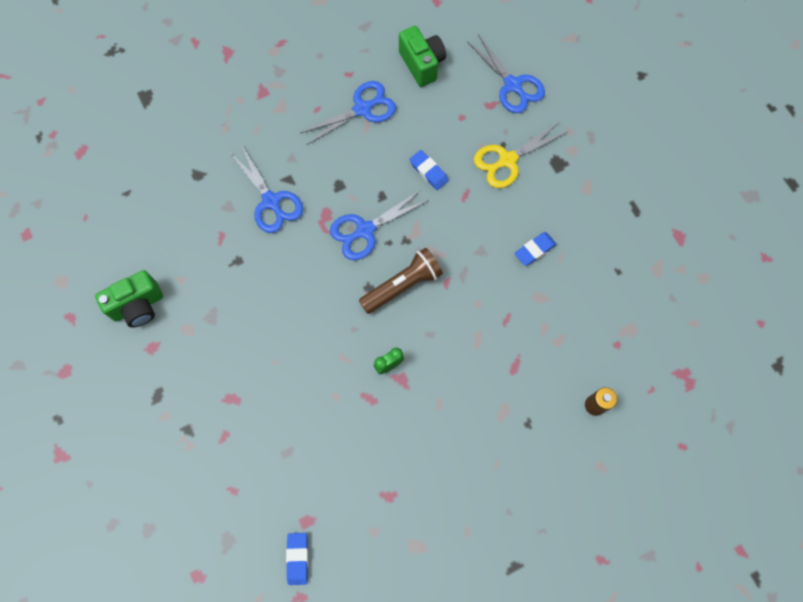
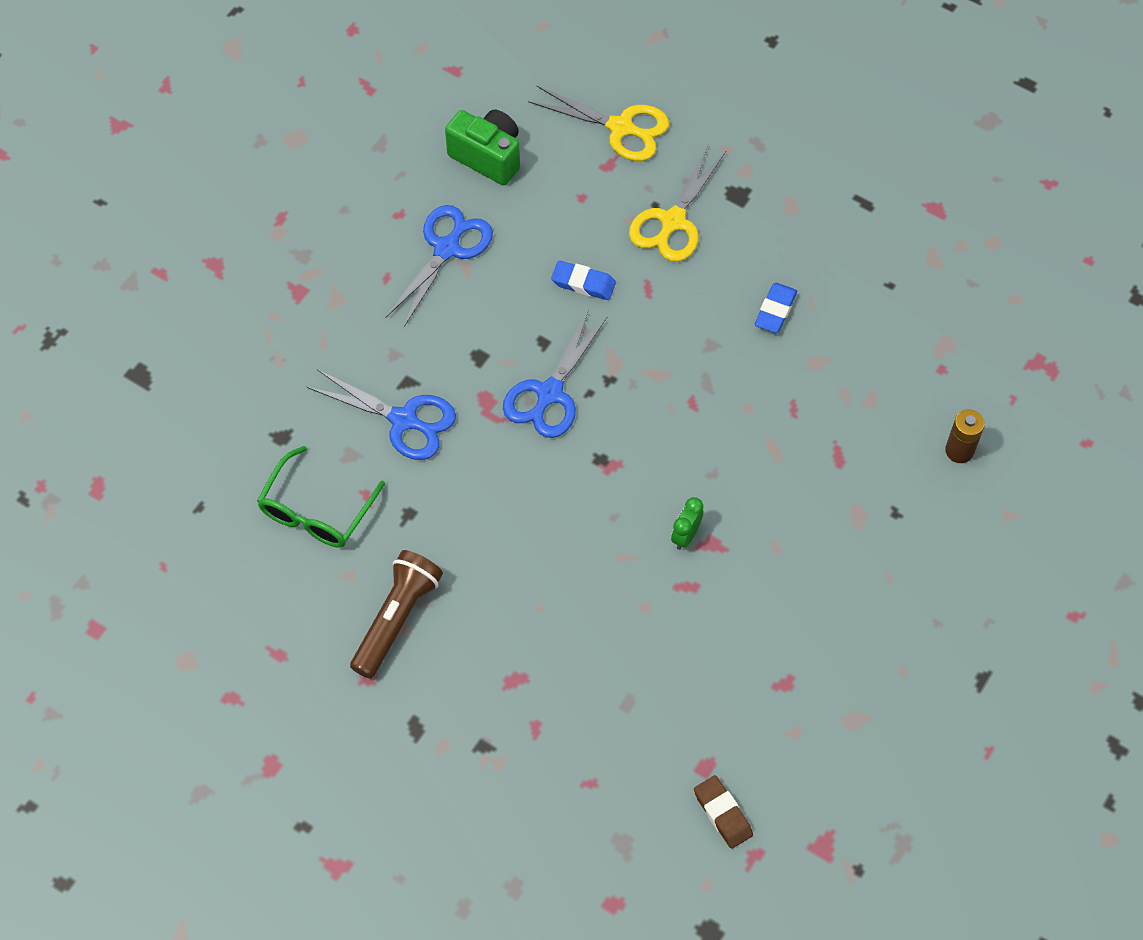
camera: 30 degrees left, 10 degrees down
(138, 306) = (314, 636): green camera -> none
(188, 230) = (316, 511): none -> green glasses
(297, 558) = (722, 813): blue eraser -> brown eraser
(402, 285) = (640, 435): brown flashlight -> brown flashlight (396, 619)
(513, 85) = (621, 128): blue scissors -> yellow scissors

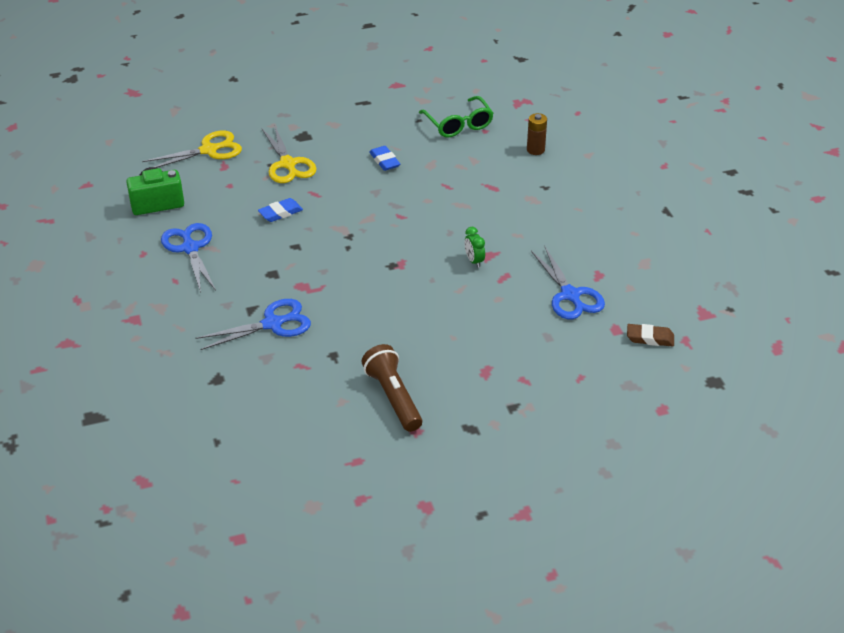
camera: 50 degrees left, 20 degrees down
(316, 511) = (284, 391): green glasses -> green glasses (458, 124)
(549, 394) = (329, 261): blue scissors -> blue scissors (570, 295)

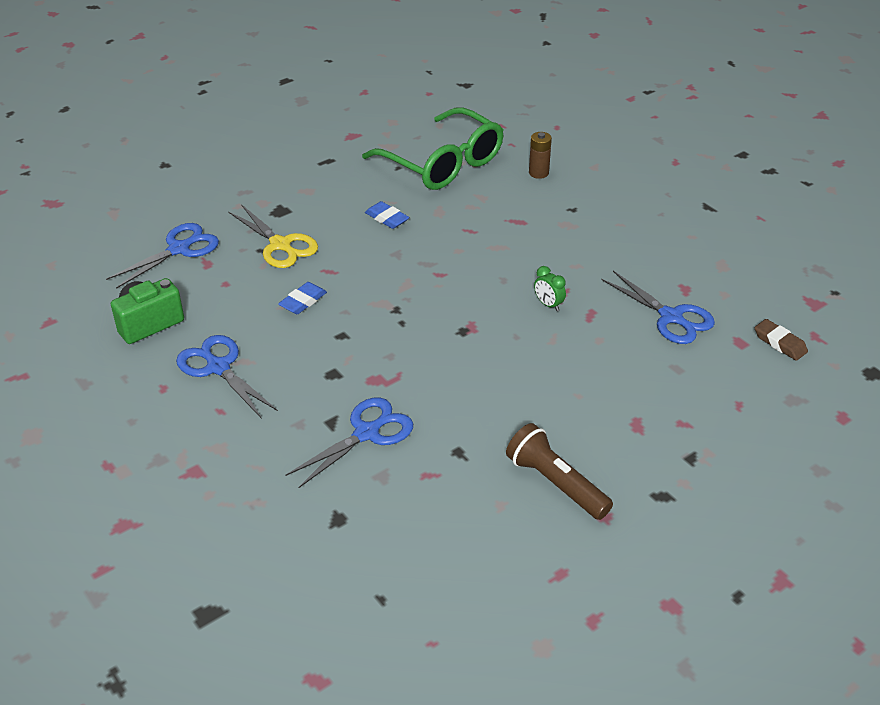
camera: 20 degrees left, 0 degrees up
(209, 150) = (179, 249): yellow scissors -> blue scissors
(458, 124) = (443, 163): green glasses -> green glasses, size x1.64
(650, 338) = (780, 343): brown eraser -> brown eraser turned 60 degrees clockwise

